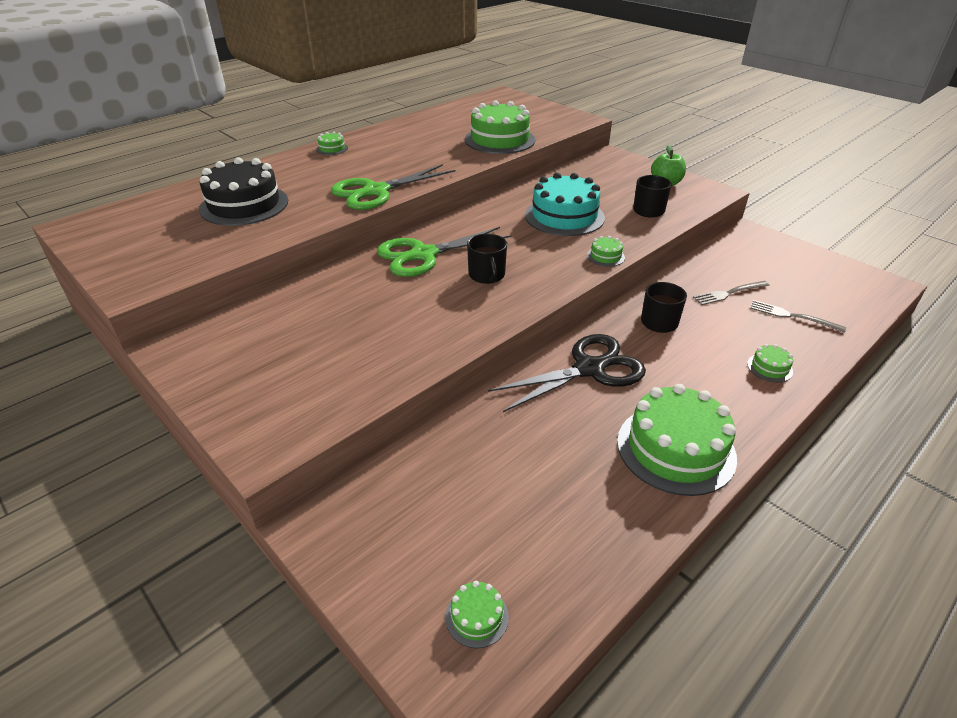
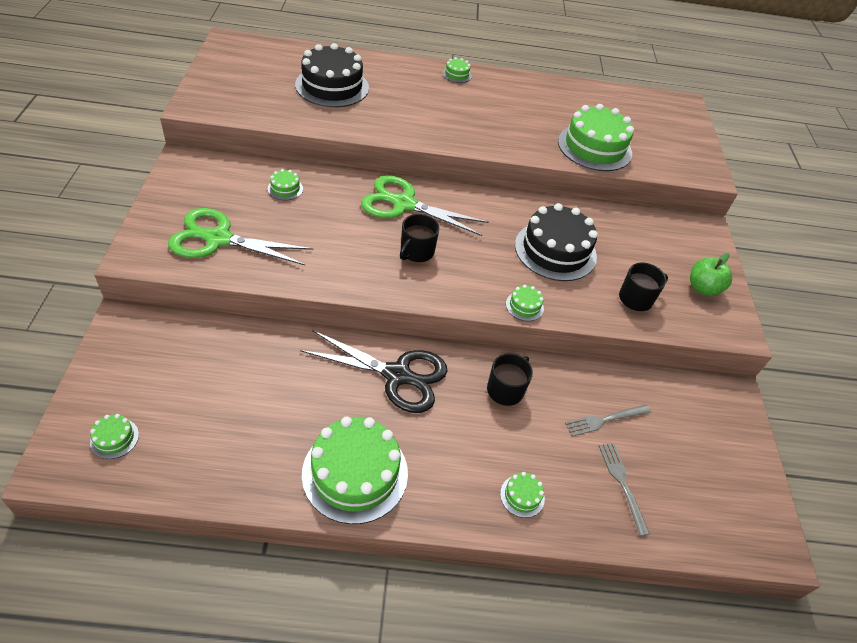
camera: 40 degrees right, 10 degrees up
(312, 306) = (285, 189): none -> green cake
(376, 191) = (424, 131): green scissors -> green scissors (218, 239)
(564, 216) = (555, 250): turquoise cake -> black cake
(728, 293) = (604, 420): grey fork -> grey fork turned 45 degrees counterclockwise

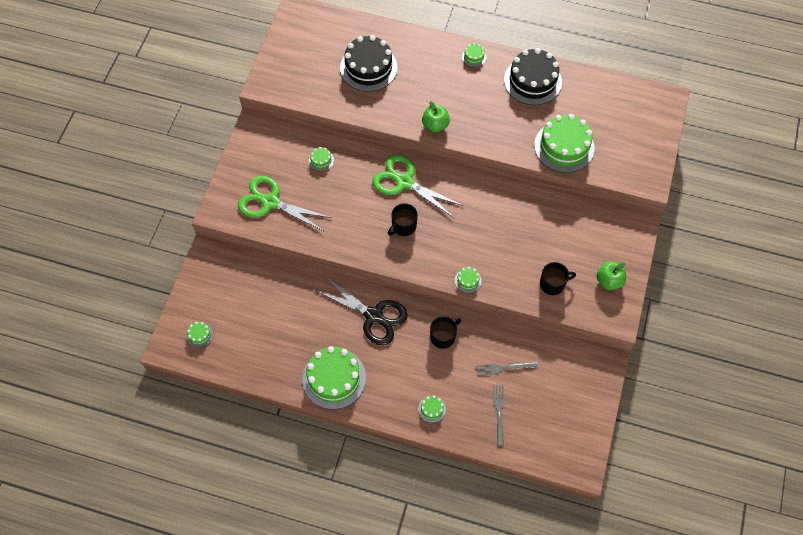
camera: 20 degrees right, 15 degrees up
(432, 134) = (435, 125): none -> green apple
(555, 250) = (506, 235): black cake -> black cake (532, 81)

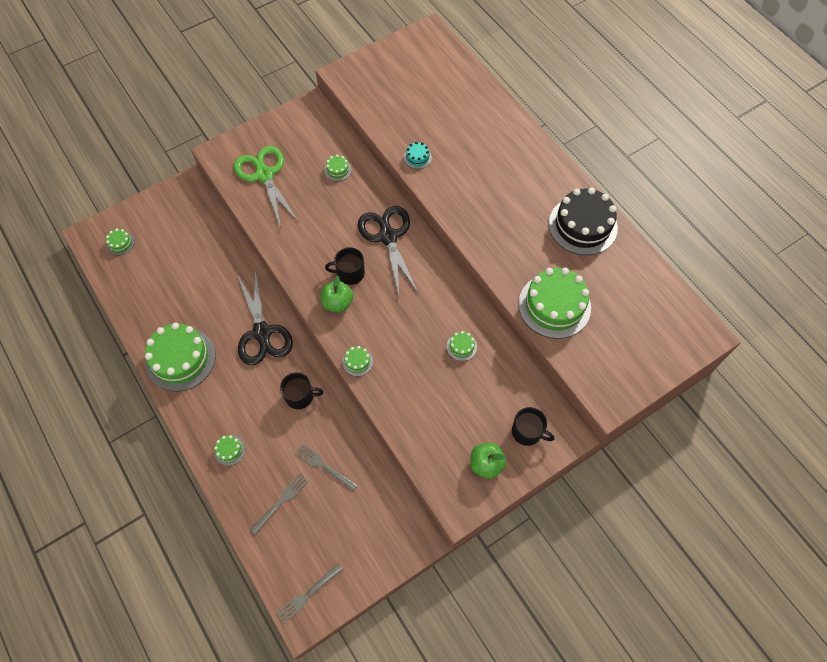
camera: 40 degrees right, 0 degrees up
(368, 67) = (443, 116): black cake -> none
(379, 110) = (417, 157): none -> turquoise cake
(404, 182) = (388, 237): green scissors -> black scissors
(435, 125) = (453, 203): green apple -> green apple (337, 303)
(474, 57) = (547, 168): green cake -> green cake (461, 347)
(552, 284) = (430, 425): black mug -> black mug (527, 432)
(572, 452) = (307, 594): none -> grey fork

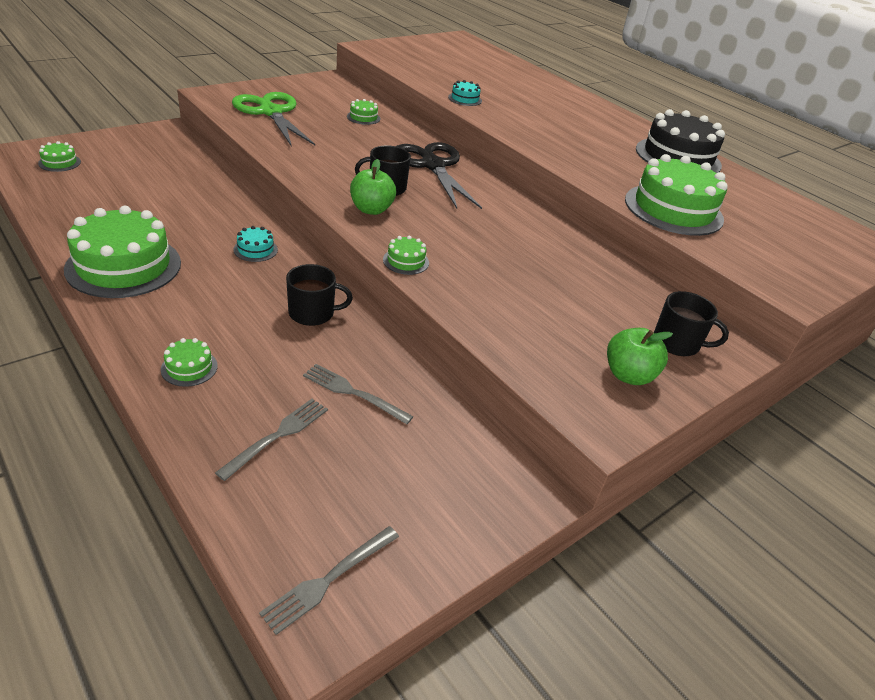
camera: 10 degrees left, 25 degrees down
(262, 333) = (255, 249): black scissors -> turquoise cake
(461, 347) = (553, 257): green cake -> none

